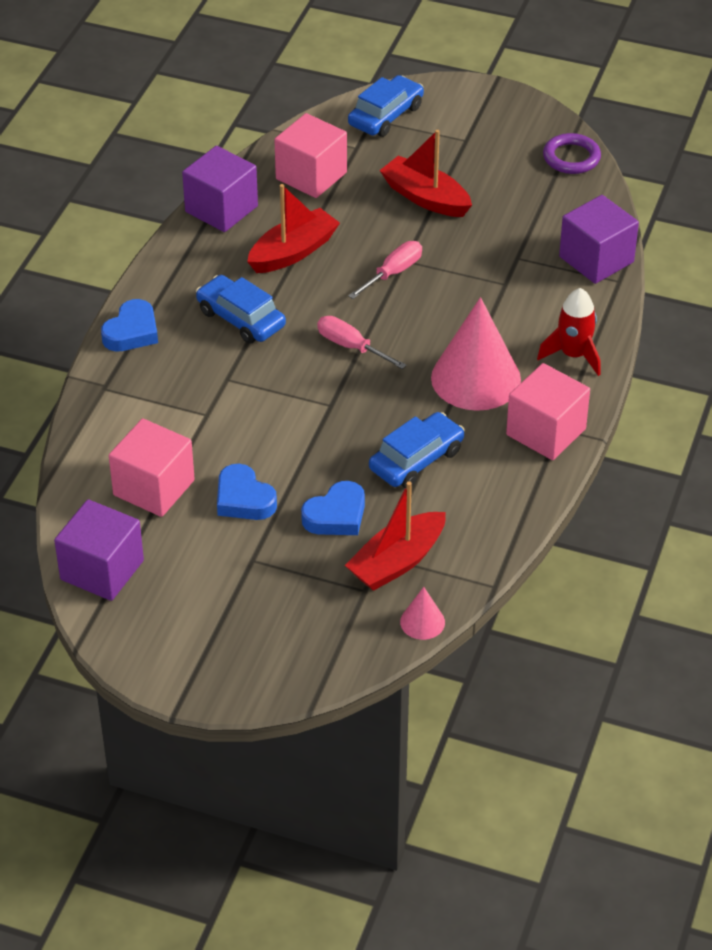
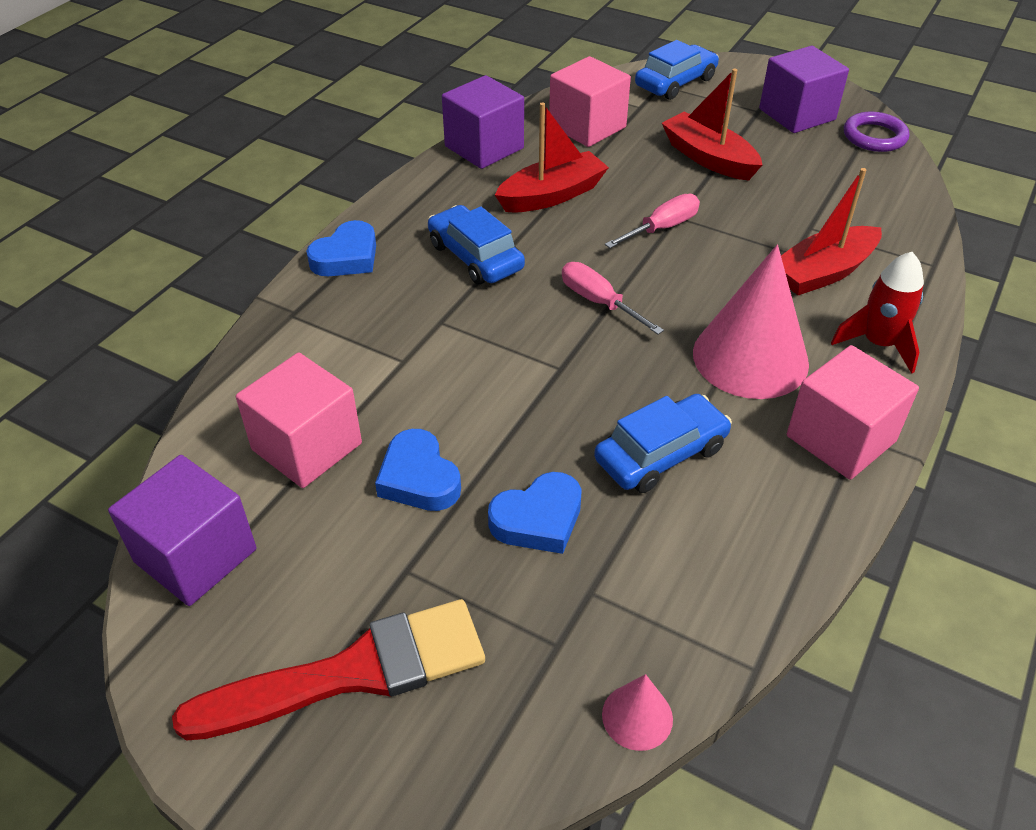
camera: 10 degrees right, 0 degrees up
(235, 623) = (352, 672): none -> red brush
(397, 562) = (612, 605): red boat -> red boat (823, 272)
(596, 259) = (905, 239): purple cube -> purple cube (797, 114)

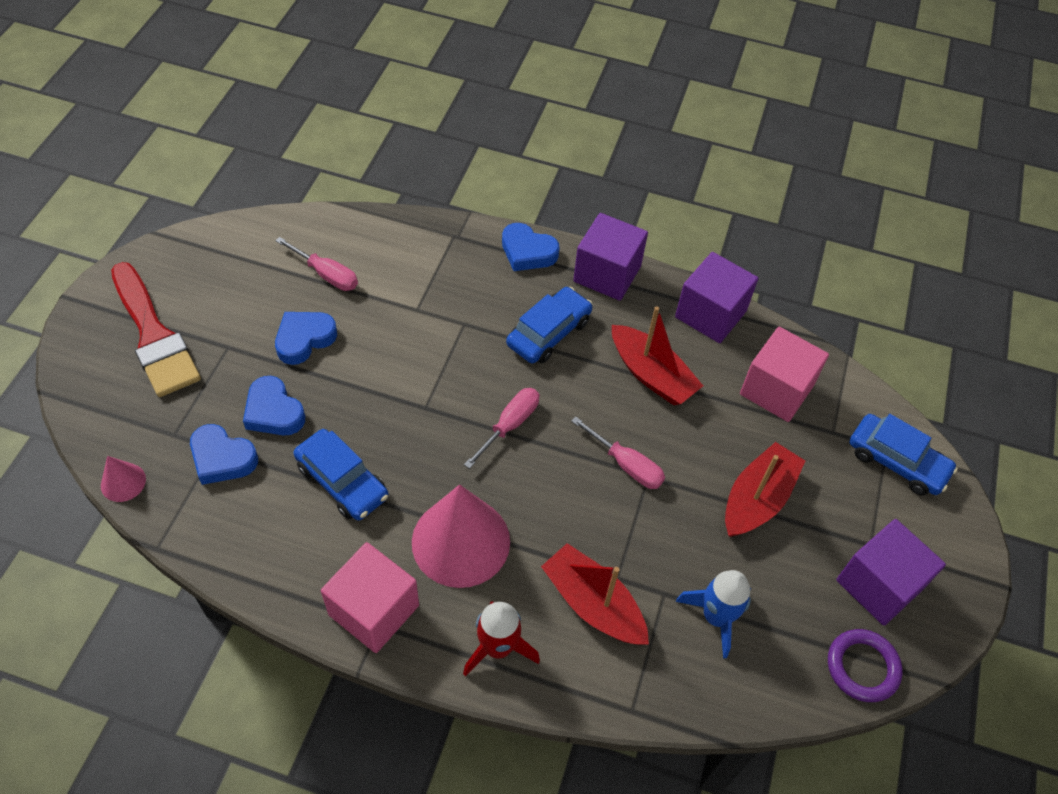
camera: 75 degrees right, 10 degrees up
(195, 555) = (233, 244): purple cube -> purple cube (607, 274)
(307, 446) = (326, 274): pink cube -> pink screwdriver
(609, 583) = (222, 458): none -> blue heart
(833, 201) = (716, 617): none -> blue rocket

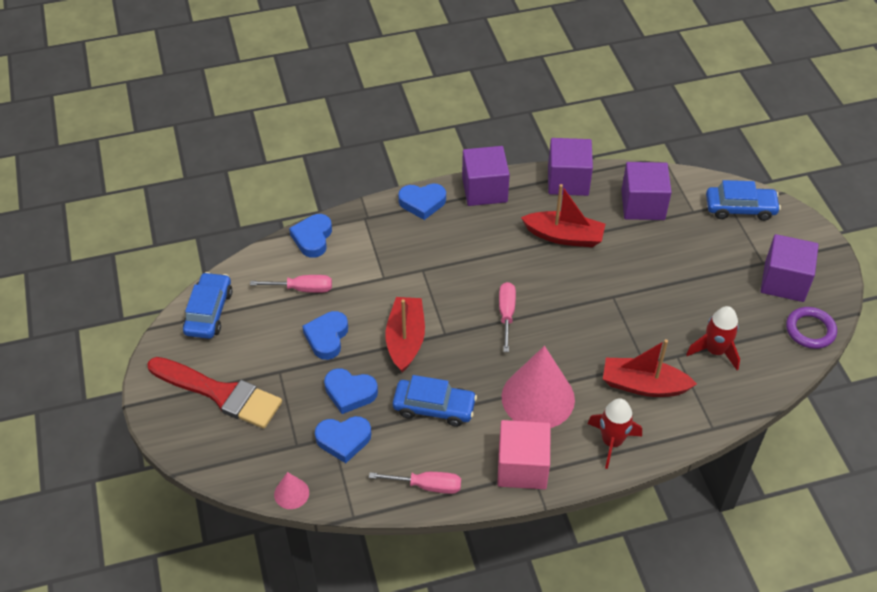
camera: 30 degrees left, 5 degrees down
(383, 228) = (313, 238): none -> blue heart
(549, 333) = (481, 246): blue car -> blue car (209, 312)
(626, 464) = (594, 297): pink screwdriver -> pink screwdriver (426, 486)
(716, 617) = (715, 351): blue rocket -> red rocket
(757, 499) = (683, 273): red boat -> red boat (405, 340)
(776, 390) = (643, 205): pink cube -> purple cube

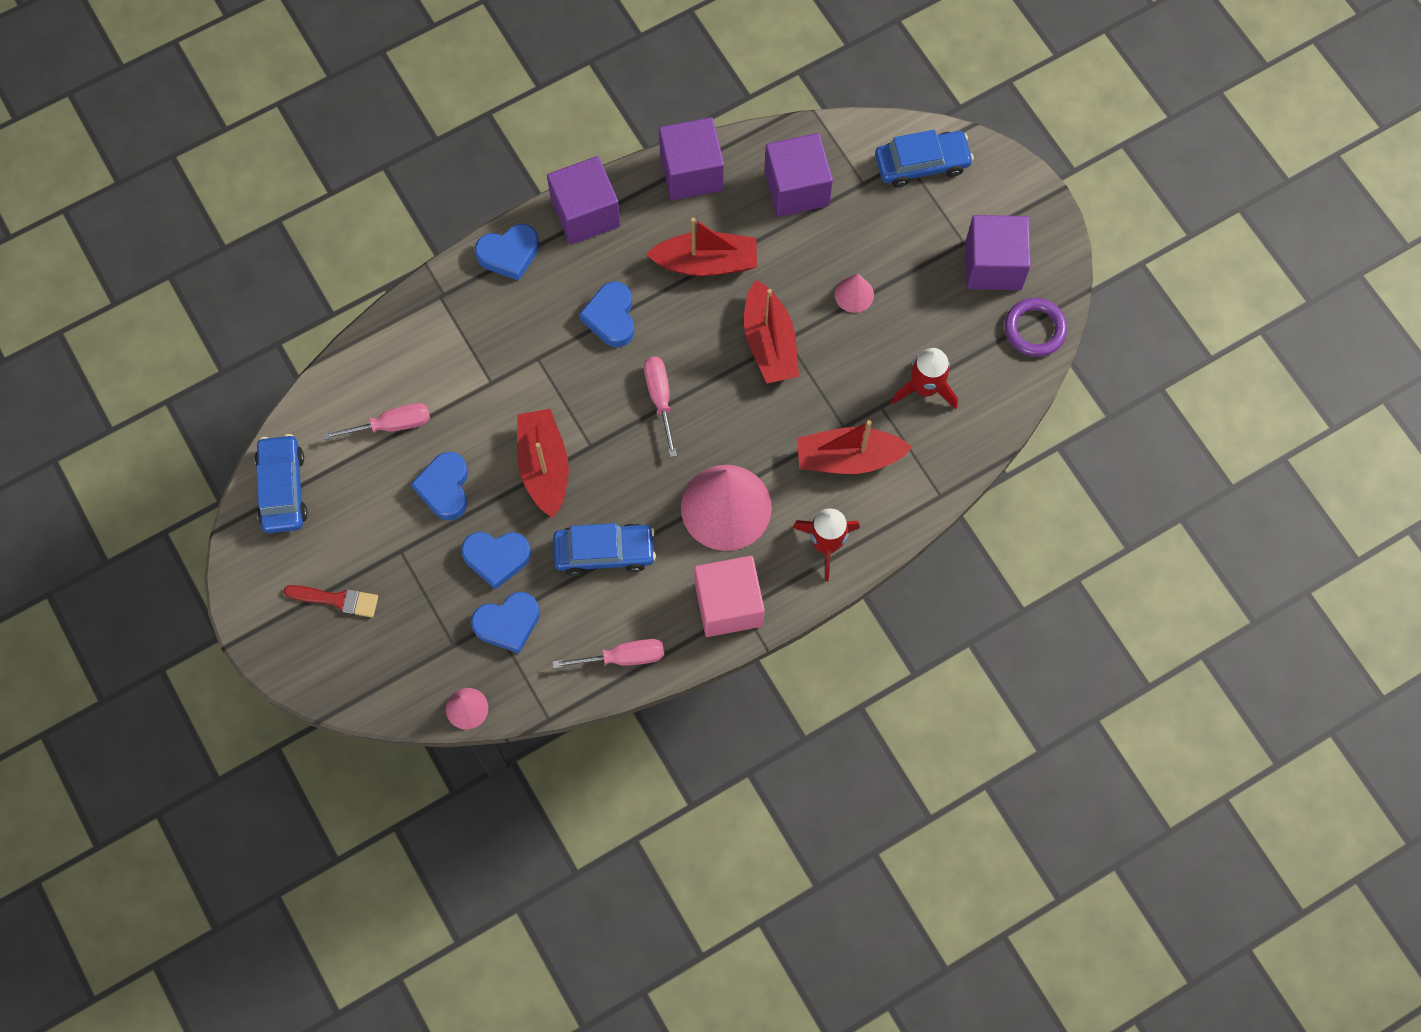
camera: 15 degrees left, 20 degrees up
(220, 393) = (337, 600): red brush -> red brush, size x0.51
(313, 238) = (381, 345): blue heart -> blue heart (611, 317)
(599, 296) = (769, 343): none -> red boat
(671, 278) = (854, 294): none -> pink cone

